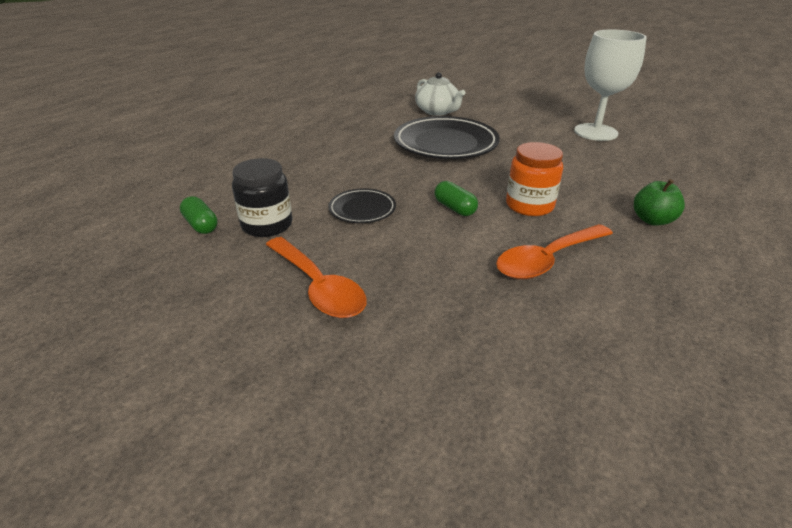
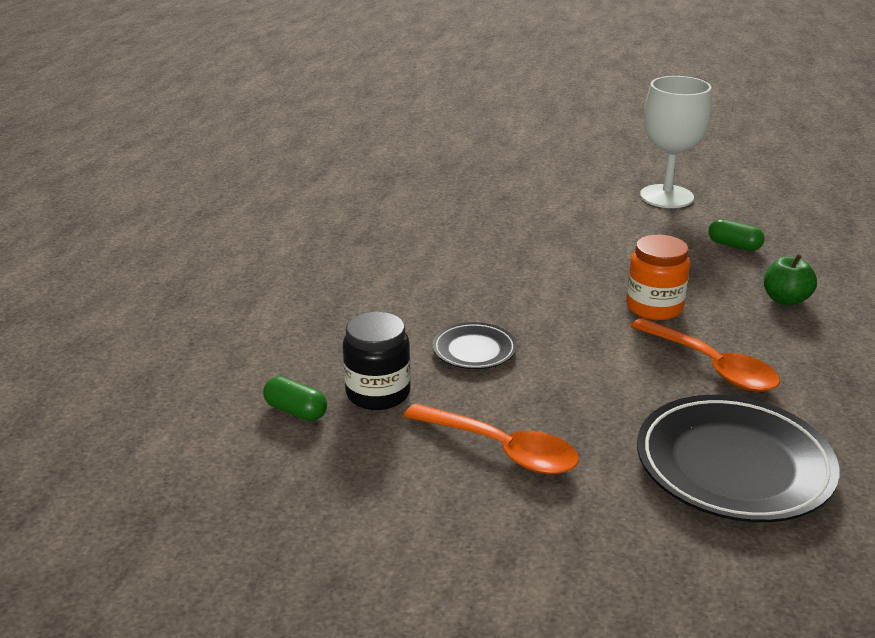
camera: 20 degrees left, 5 degrees down
(437, 111) = (458, 196): white teapot -> none
(445, 143) = (504, 243): black plate -> black plate (733, 465)
(454, 208) = (577, 327): green capsule -> green capsule (734, 245)
(547, 260) = (711, 366): orange spoon -> orange spoon turned 75 degrees counterclockwise

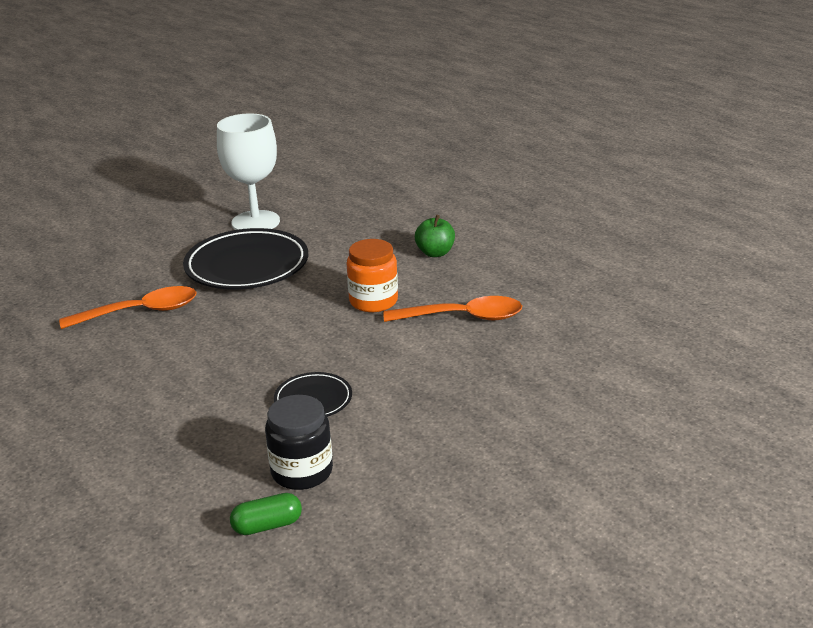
camera: 50 degrees left, 0 degrees up
(501, 449) = (439, 446): orange spoon -> orange spoon (140, 312)
(733, 465) = (562, 365): black plate -> black plate (247, 266)
(734, 245) = (353, 234): green capsule -> none

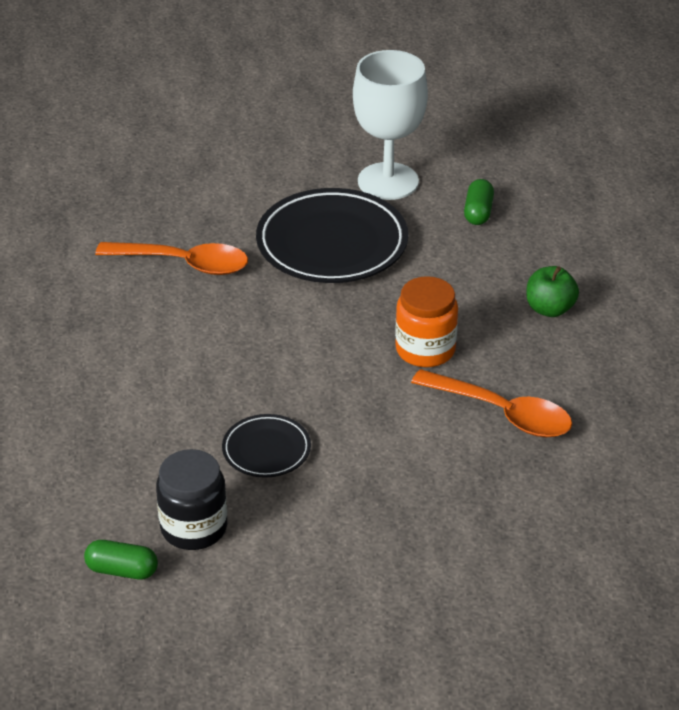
camera: 30 degrees right, 10 degrees up
(335, 219) = (478, 212): none -> green capsule

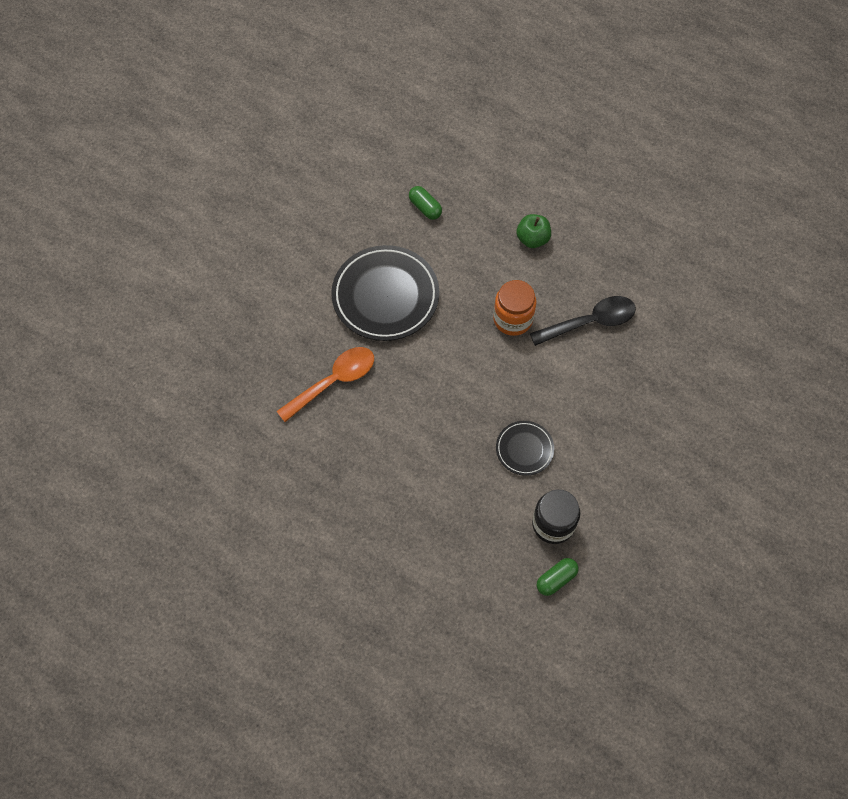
camera: 50 degrees left, 25 degrees up
(388, 181) = (357, 228): white goblet -> none
(502, 413) = (590, 322): orange spoon -> black spoon

